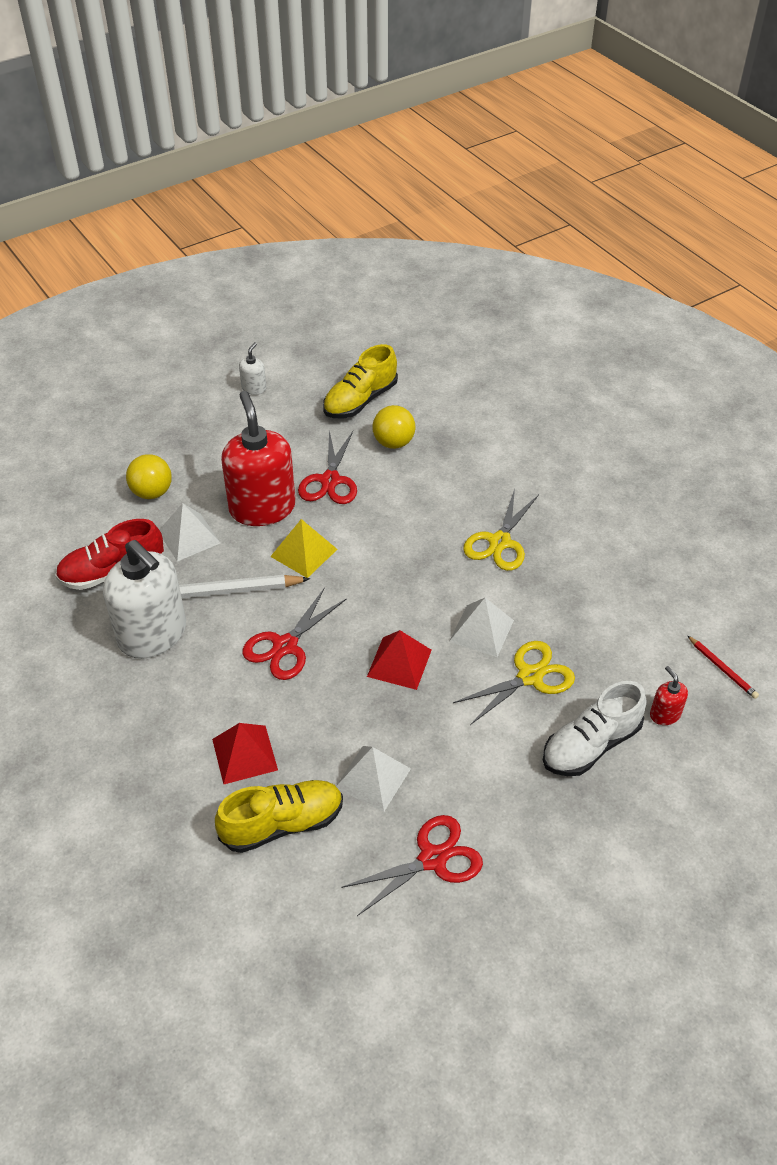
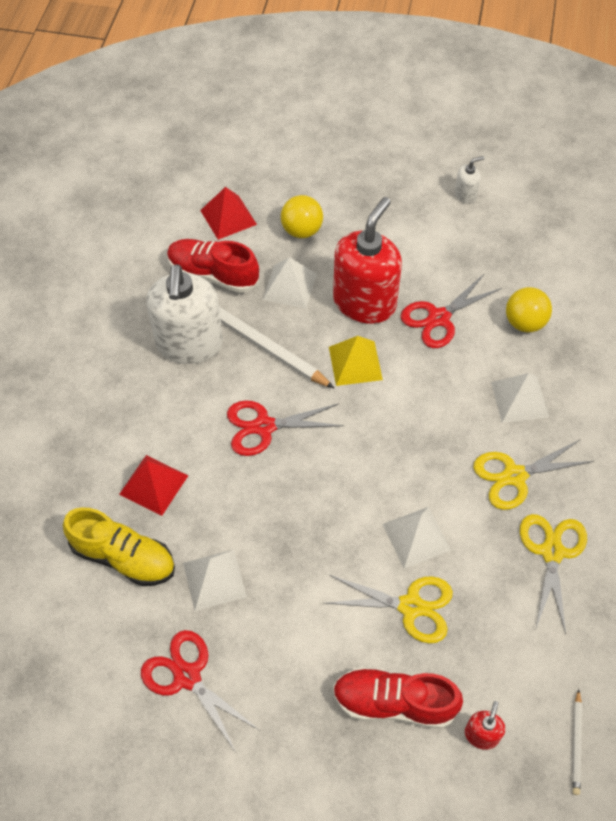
camera: 45 degrees right, 10 degrees up
(360, 400) = (538, 265): yellow shoe -> none
(399, 663) = (327, 509): red pyramid -> red pyramid (228, 217)
(432, 859) = (187, 676): red scissors -> red scissors turned 150 degrees counterclockwise
(447, 493) = (519, 399): none -> white pyramid
(577, 569) = (552, 552): none -> yellow scissors
(591, 745) = (394, 703): white shoe -> red shoe
(722, 669) = (576, 743): red pencil -> white pencil

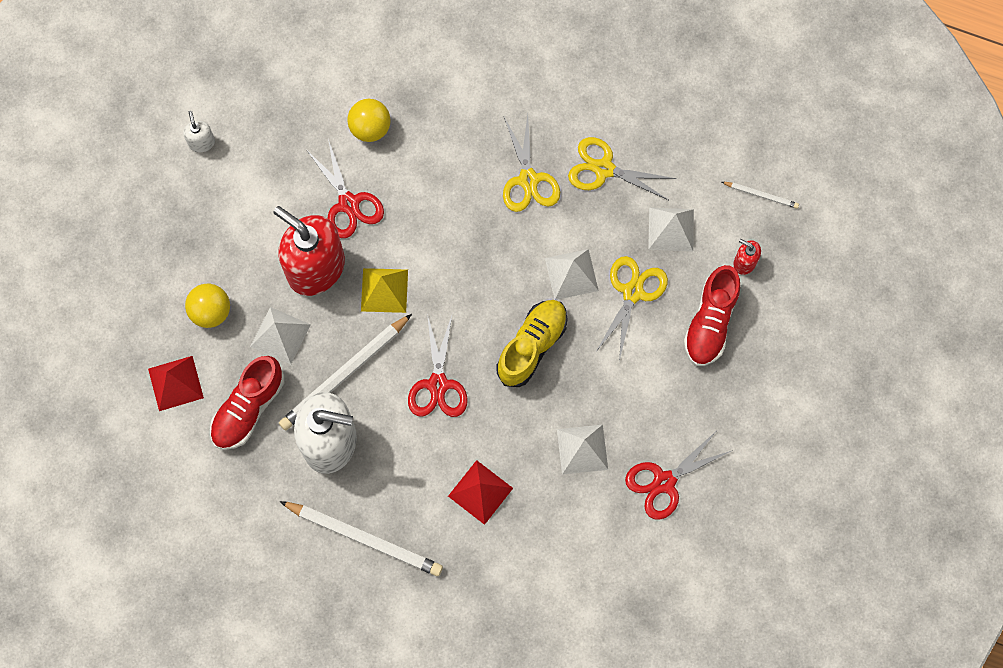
camera: 80 degrees left, 15 degrees up
(94, 388) = (364, 538): none -> white pencil
(123, 557) = (548, 525): yellow shoe -> yellow shoe (532, 346)
(519, 399) = (452, 155): white pyramid -> white pyramid (671, 229)

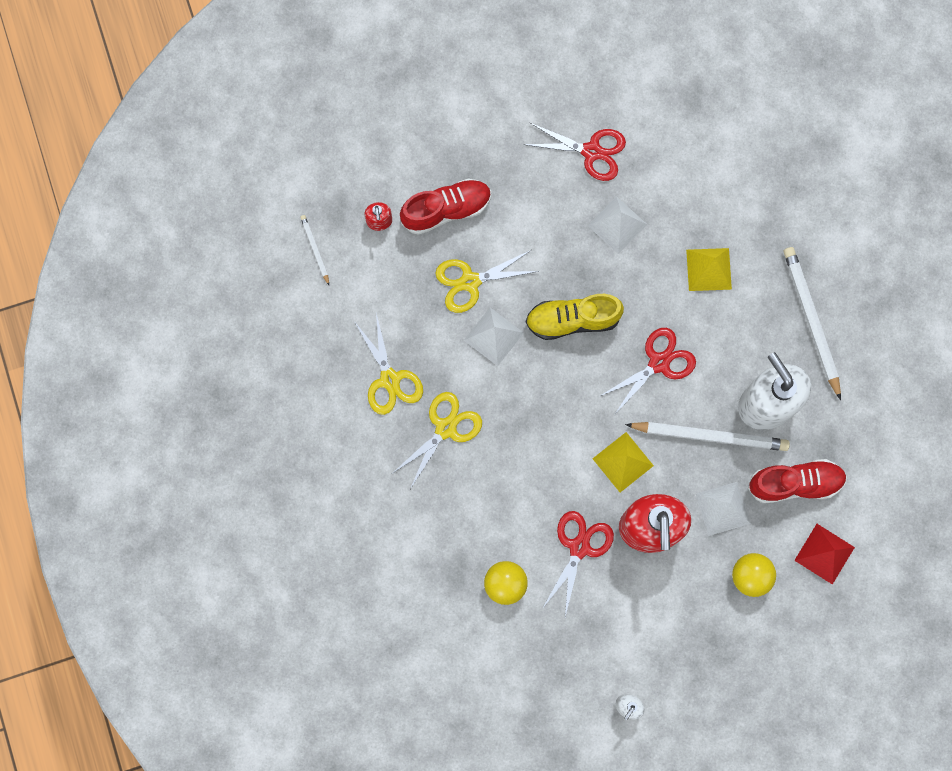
camera: 130 degrees left, 5 degrees up
(480, 492) = (708, 269): red pyramid -> yellow pyramid
(671, 229) = (397, 293): white pyramid -> none

